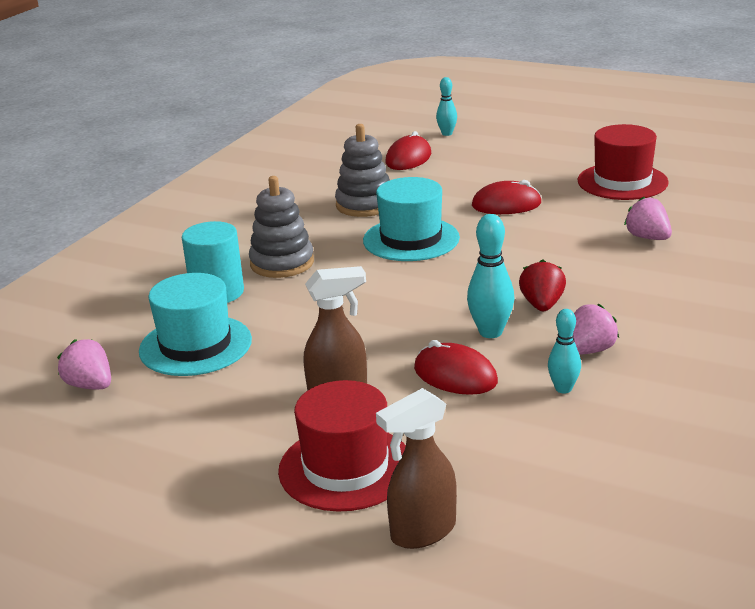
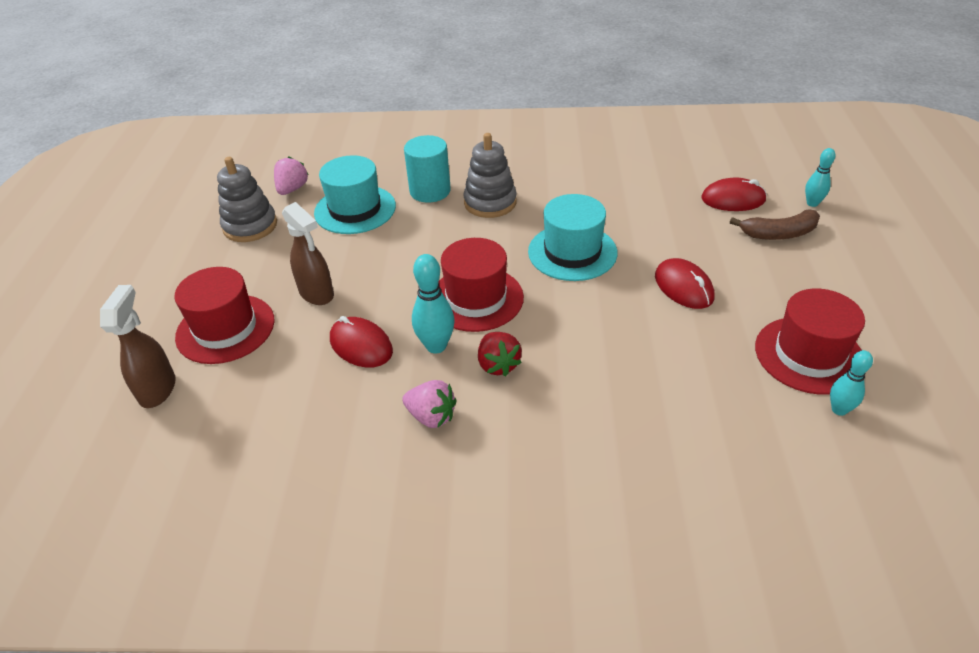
camera: 65 degrees right, 15 degrees up
(364, 205) = (618, 207): grey stacking toy -> grey stacking toy (250, 226)
(422, 532) = (158, 389): brown spray bottle -> brown spray bottle turned 60 degrees clockwise
(436, 299) = (476, 298): none -> red hat
(455, 375) = (361, 345): red mouse -> red mouse turned 60 degrees counterclockwise
(473, 154) = (779, 233): none -> brown banana
(542, 305) = (498, 365): red strawberry -> red strawberry turned 90 degrees clockwise
(563, 389) = (362, 415): turquoise bowling pin -> turquoise bowling pin (839, 410)
(648, 237) = (684, 406): pink strawberry -> none

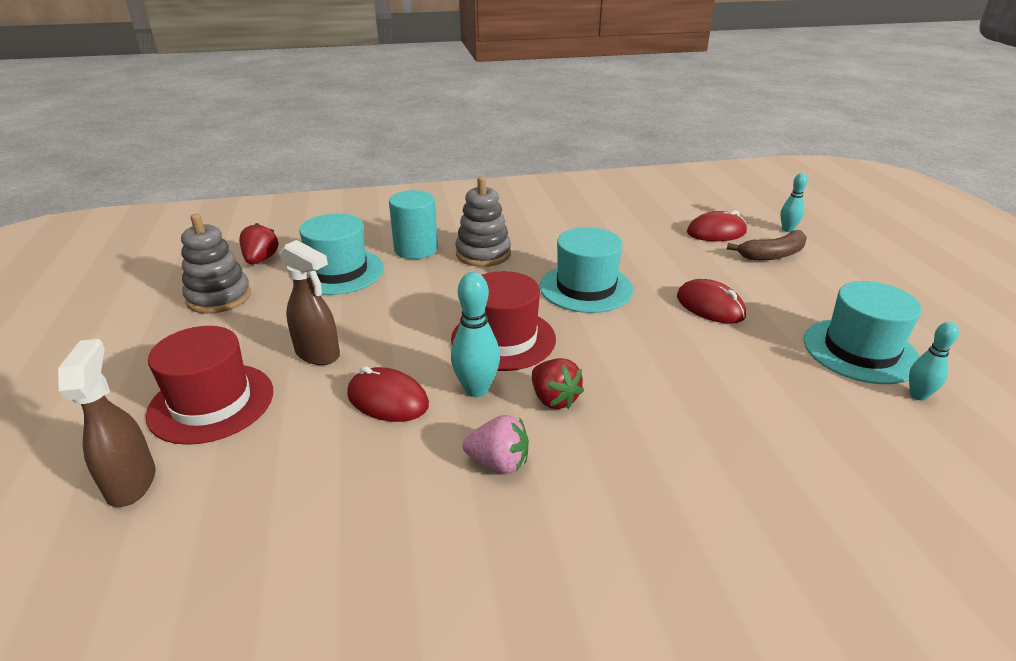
camera: 15 degrees left, 10 degrees down
(292, 189) = (261, 260): pink strawberry -> red strawberry
(809, 355) = (860, 350): red hat -> turquoise hat

